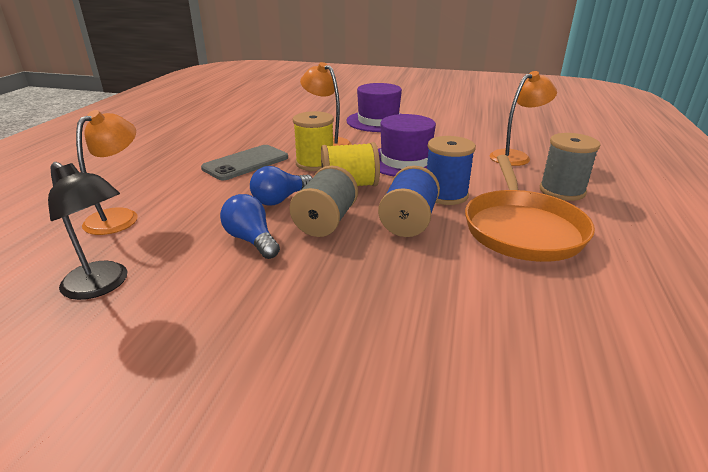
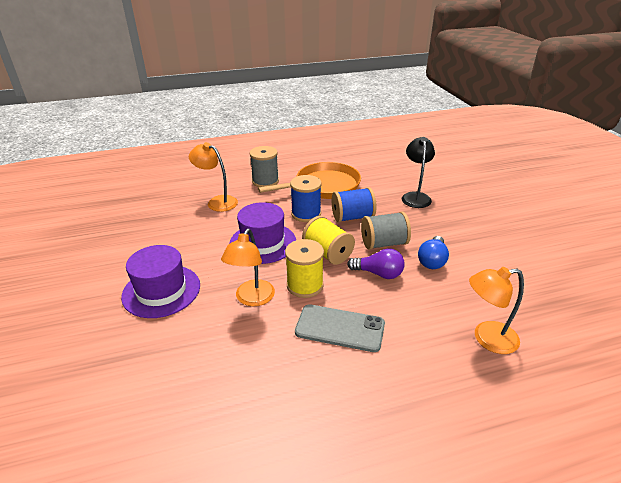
camera: 120 degrees left, 5 degrees up
(102, 285) = (528, 288): black lamp -> black lamp (415, 197)
(280, 199) = (378, 273): blue light bulb -> purple light bulb

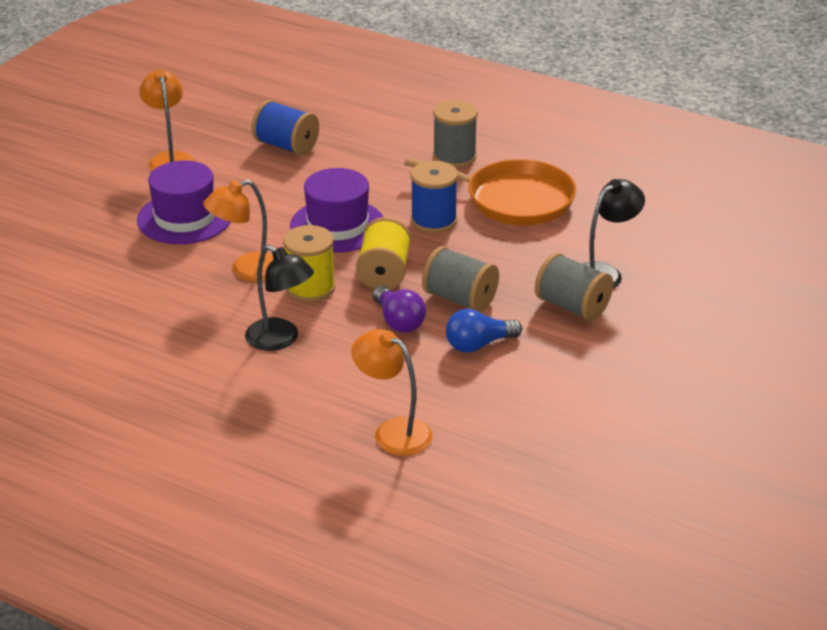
camera: 45 degrees right, 0 degrees up
(217, 202) = (361, 155): orange lamp -> orange lamp (170, 159)
(340, 328) = (280, 340): grey phone -> black lamp
(352, 217) = (478, 253): blue spool -> blue spool (286, 146)
(432, 218) = (572, 306): none -> grey spool

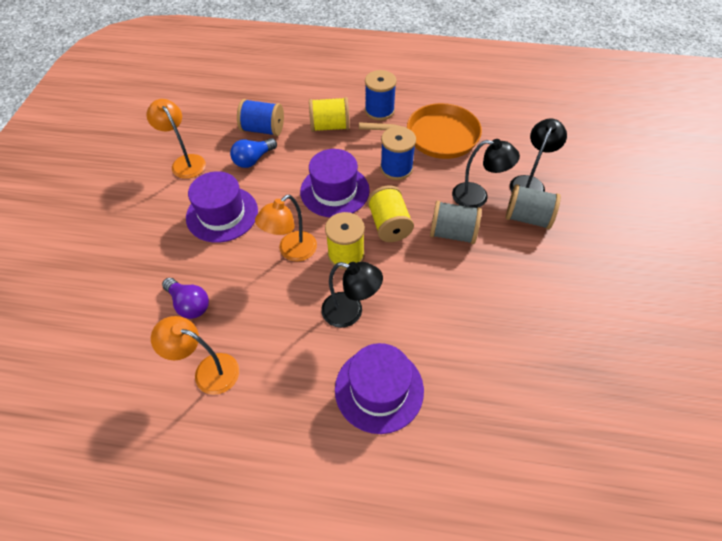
camera: 20 degrees left, 20 degrees up
(269, 410) = (379, 389): none -> purple hat
(376, 160) = (330, 126): none -> yellow spool
(393, 431) = (479, 379): orange lamp -> orange lamp (208, 371)
(398, 321) = (423, 267): purple light bulb -> purple light bulb (189, 304)
(454, 157) = (379, 110): grey spool -> blue spool
(478, 345) = (488, 272): blue light bulb -> blue light bulb (253, 159)
(521, 271) = (477, 197): none -> black lamp

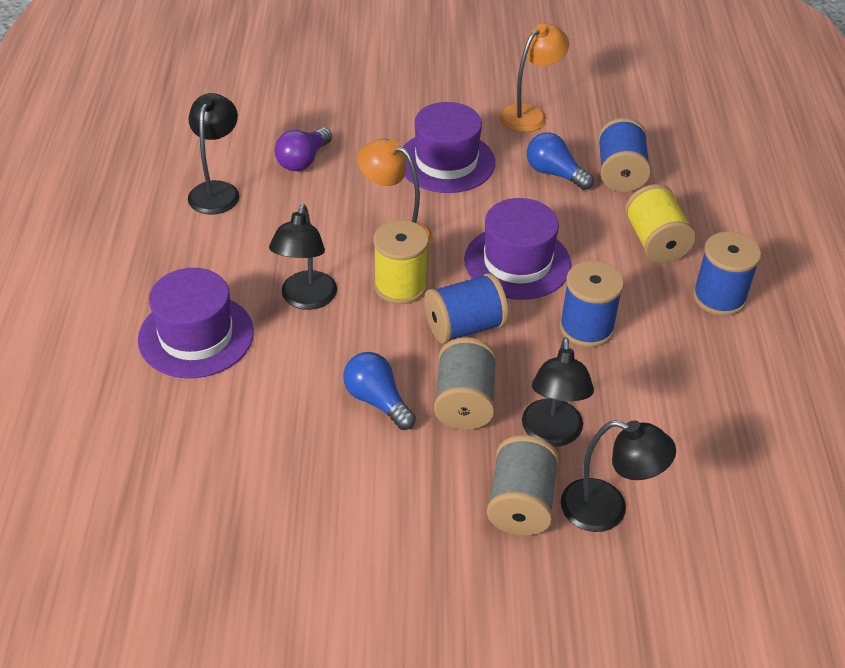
camera: 80 degrees right, 10 degrees down
(208, 371) = (217, 190): orange lamp -> black lamp
(389, 225) = (464, 327): yellow spool -> blue spool
(437, 136) = (683, 376): orange pan -> none
(449, 278) = (377, 400): none -> blue light bulb

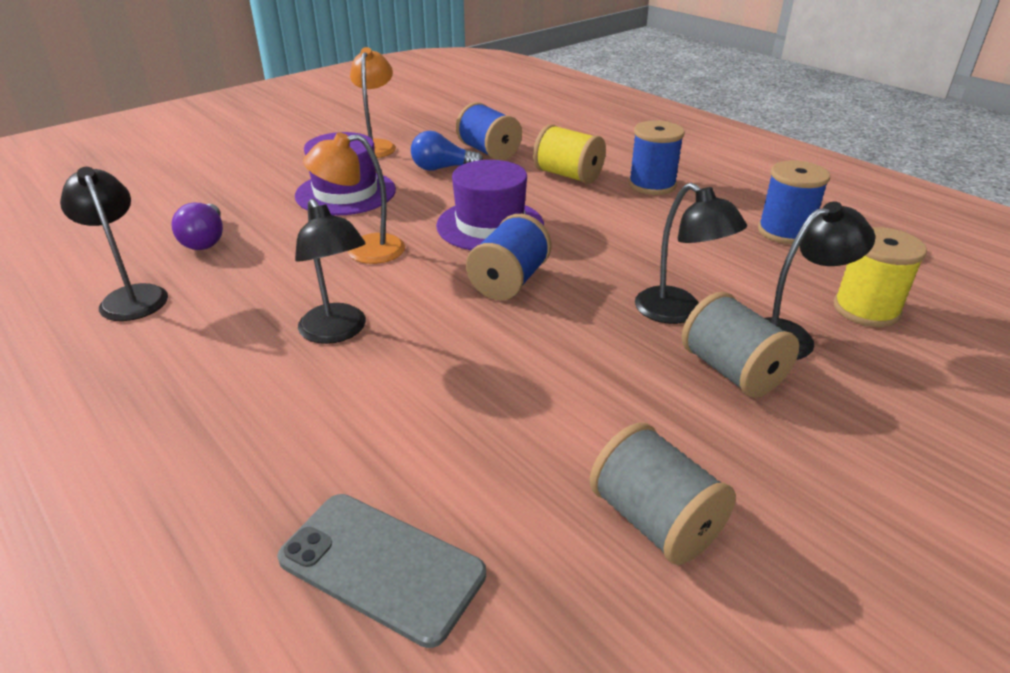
camera: 40 degrees left, 10 degrees down
(175, 471) = (381, 566): none -> grey phone
(196, 336) = (248, 421): purple hat -> none
(377, 400) = (511, 370): blue light bulb -> none
(400, 286) = (416, 281): yellow spool -> yellow spool (866, 309)
(464, 402) = (583, 329): grey spool -> grey spool (654, 520)
(586, 327) = (598, 238): blue spool -> blue spool (785, 232)

